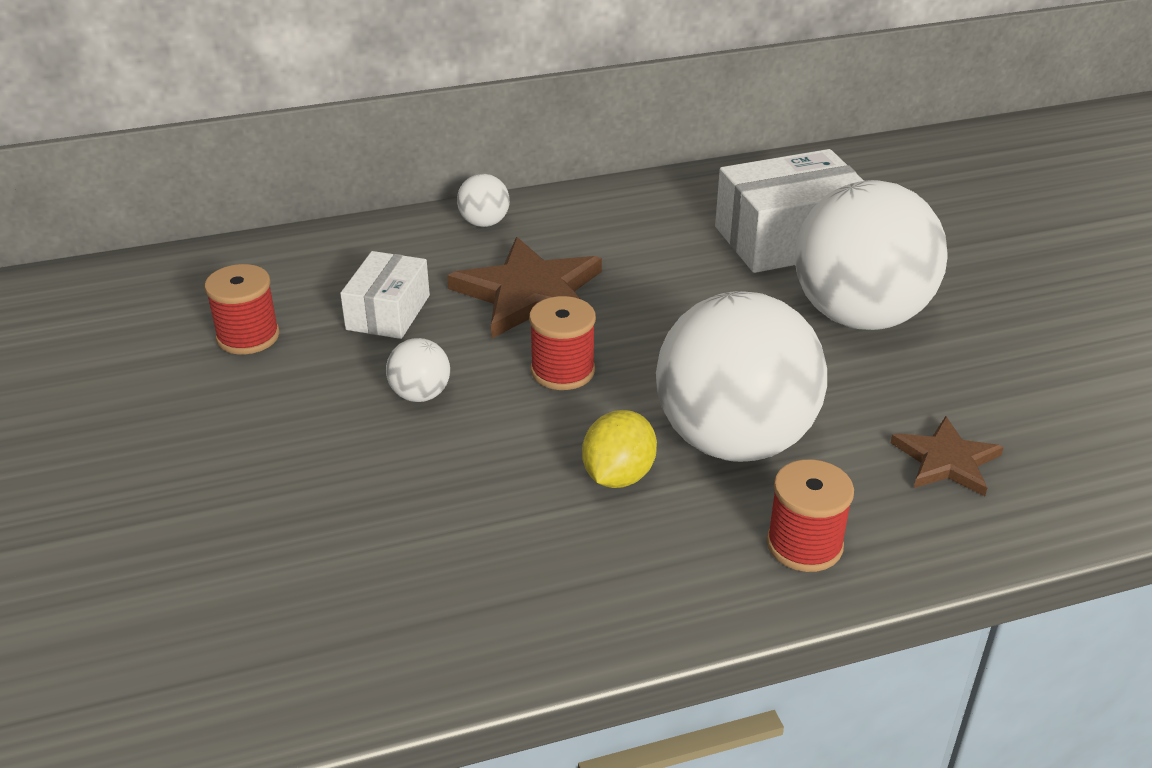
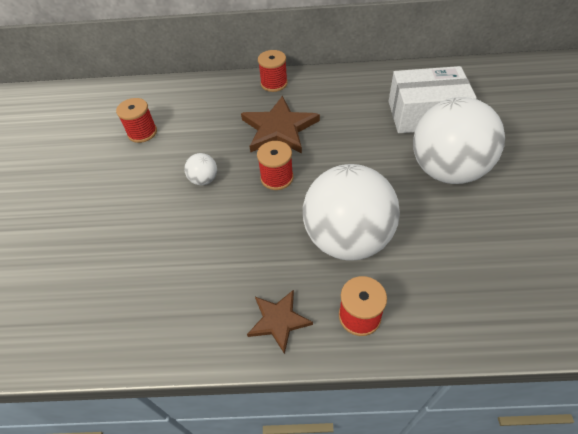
camera: 20 degrees right, 15 degrees up
(388, 312) = (209, 129): white box -> none
(484, 223) = (274, 83): white ball -> red spool
(618, 476) = (279, 248): yellow lemon -> none
(946, 460) = (462, 277): brown star -> brown star (278, 320)

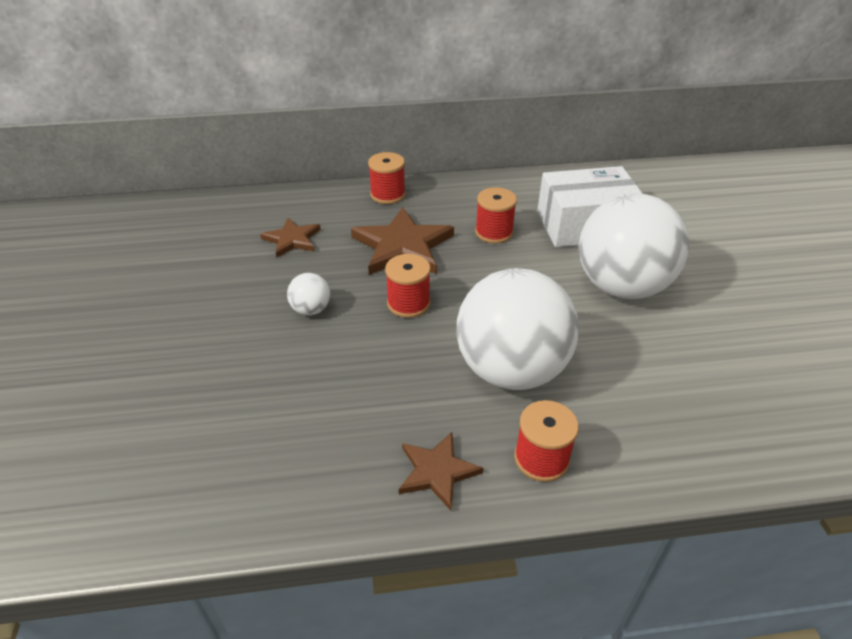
camera: 10 degrees left, 10 degrees down
(142, 132) = (217, 256): red spool -> red spool (494, 232)
(198, 120) = (292, 239): none -> brown star

